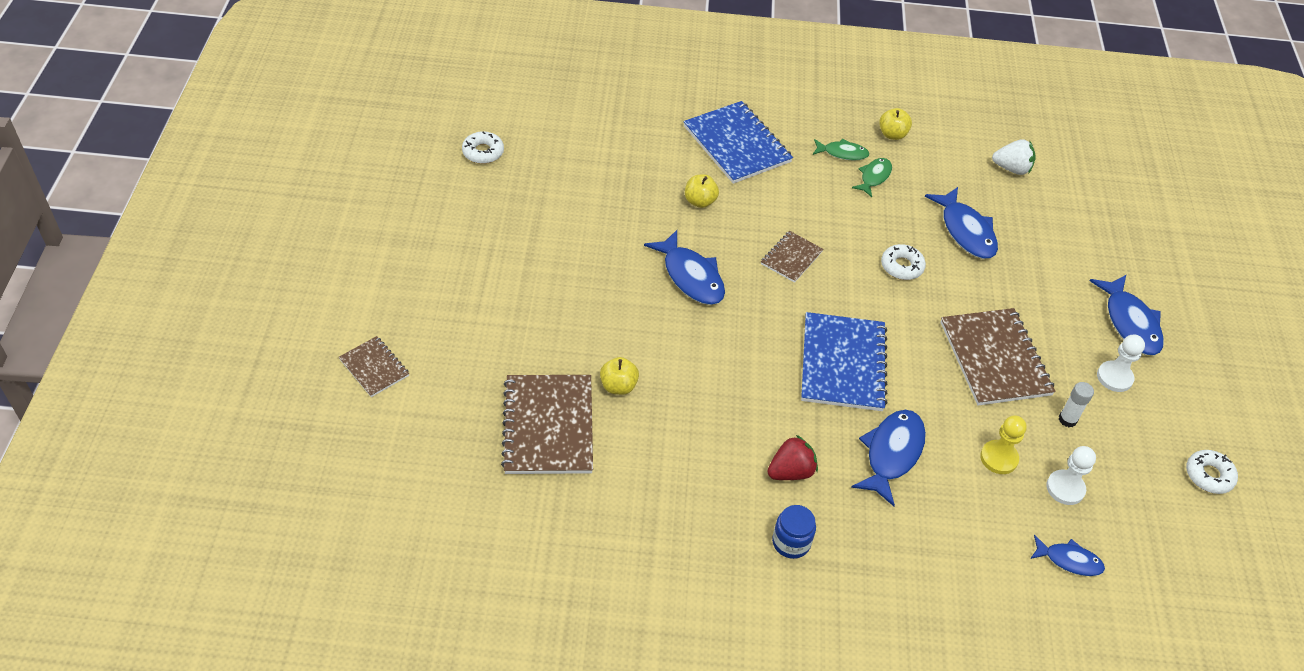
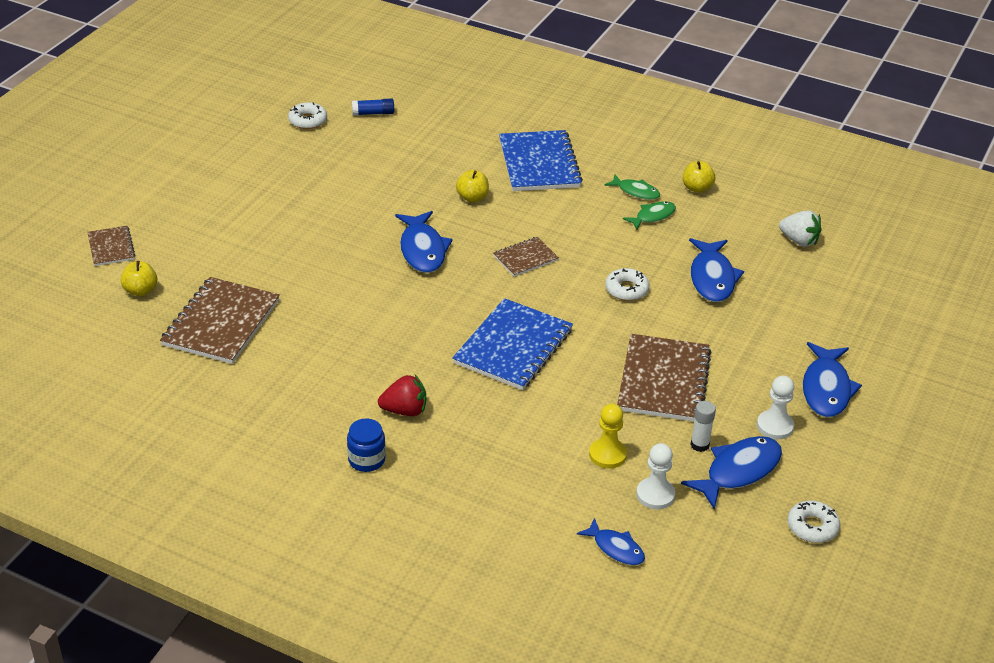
camera: 25 degrees right, 10 degrees down
(543, 126) = (373, 113): none -> blue glue stick
(618, 386) = (300, 311): yellow apple -> yellow apple (140, 291)
(891, 454) = (507, 423): blue fish -> blue fish (738, 471)

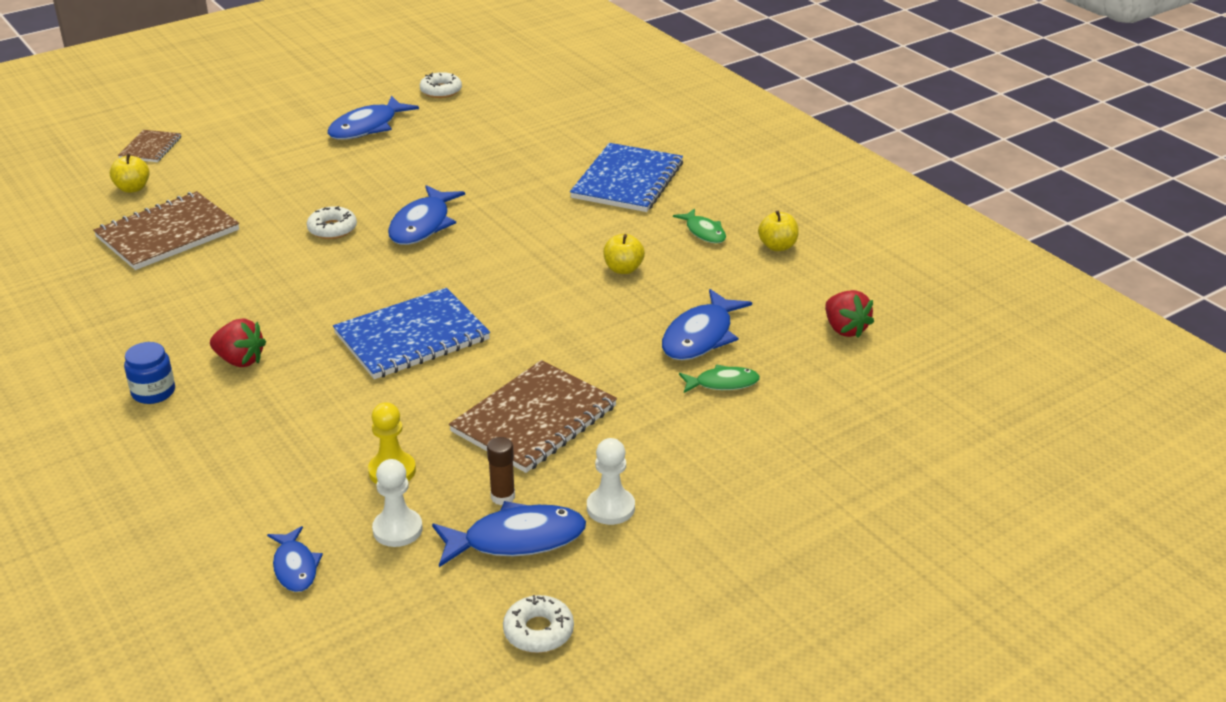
camera: 30 degrees right, 5 degrees down
(373, 113) = (509, 99): blue glue stick -> none
(472, 198) = (524, 193): yellow apple -> yellow apple (623, 269)
(525, 258) = (516, 260): brown notebook -> none
(626, 289) = (591, 320): white donut -> white donut (332, 229)
(652, 216) = (697, 260): green fish -> green fish (722, 383)
(699, 445) = (503, 497): white glue stick -> brown glue stick
(799, 241) = (845, 329): white strawberry -> red strawberry
(826, 388) = (715, 490): blue fish -> blue fish (367, 127)

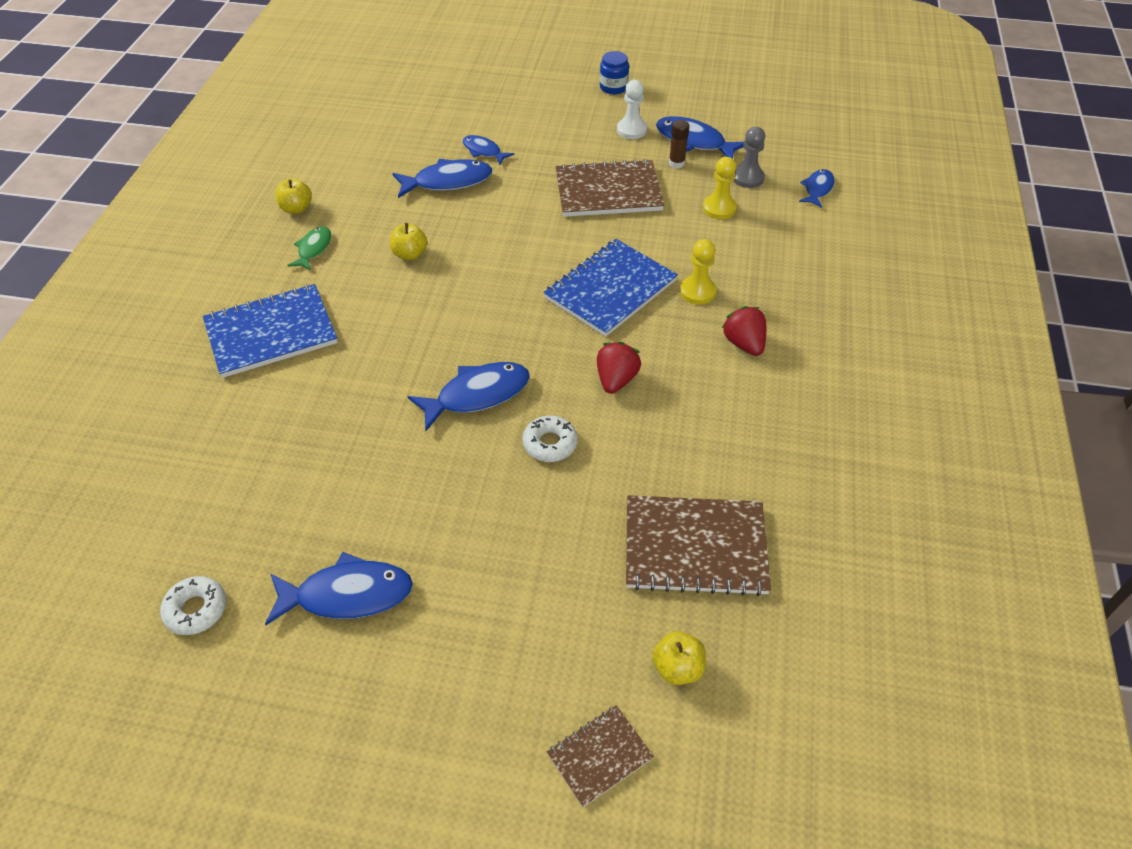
camera: 135 degrees left, 15 degrees up
(153, 392) = (825, 353): blue jar -> blue jar (613, 87)
(327, 378) = (697, 291): none -> yellow pawn
(397, 529) = (747, 178): white pawn -> grey pawn
(412, 337) = (610, 289): blue notebook -> blue notebook turned 60 degrees counterclockwise
(538, 631) = (729, 105): white donut -> none
(722, 383) = (484, 151): green fish -> blue fish
(845, 329) = (371, 139): red strawberry -> red strawberry (616, 380)

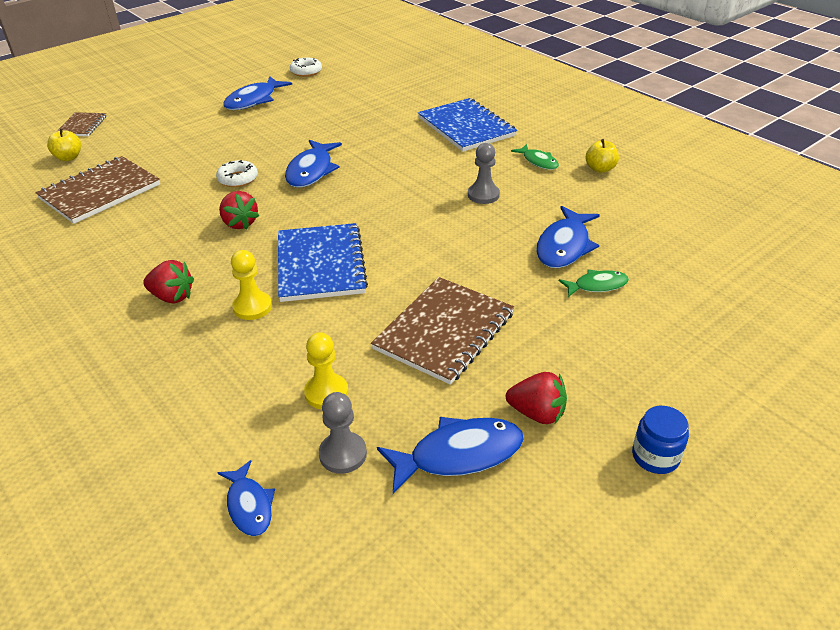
camera: 130 degrees right, 10 degrees down
(271, 333) = (466, 127): blue notebook -> blue notebook turned 45 degrees counterclockwise
(410, 254) = (483, 195): yellow apple -> grey pawn
(484, 151) = (597, 286): blue fish -> green fish
(631, 130) = (537, 413): white pawn -> red strawberry
(676, 163) = (435, 410): brown glue stick -> none

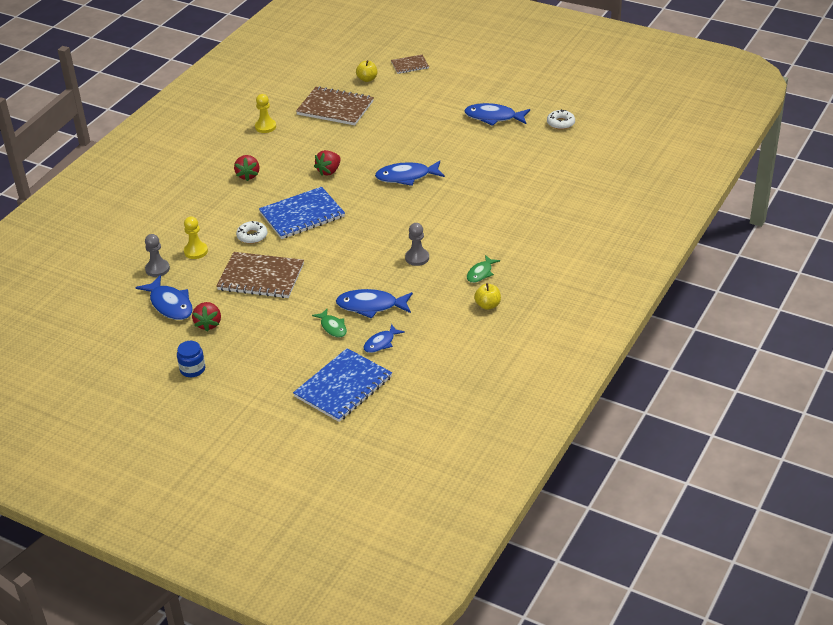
camera: 70 degrees right, 0 degrees up
(238, 179) = (379, 151): white donut -> white donut (252, 236)
(249, 505) = (119, 252): blue fish -> blue fish (381, 343)
(252, 307) = (251, 205): yellow pawn -> yellow pawn (265, 127)
(466, 127) = (515, 226): blue notebook -> blue notebook (343, 387)

